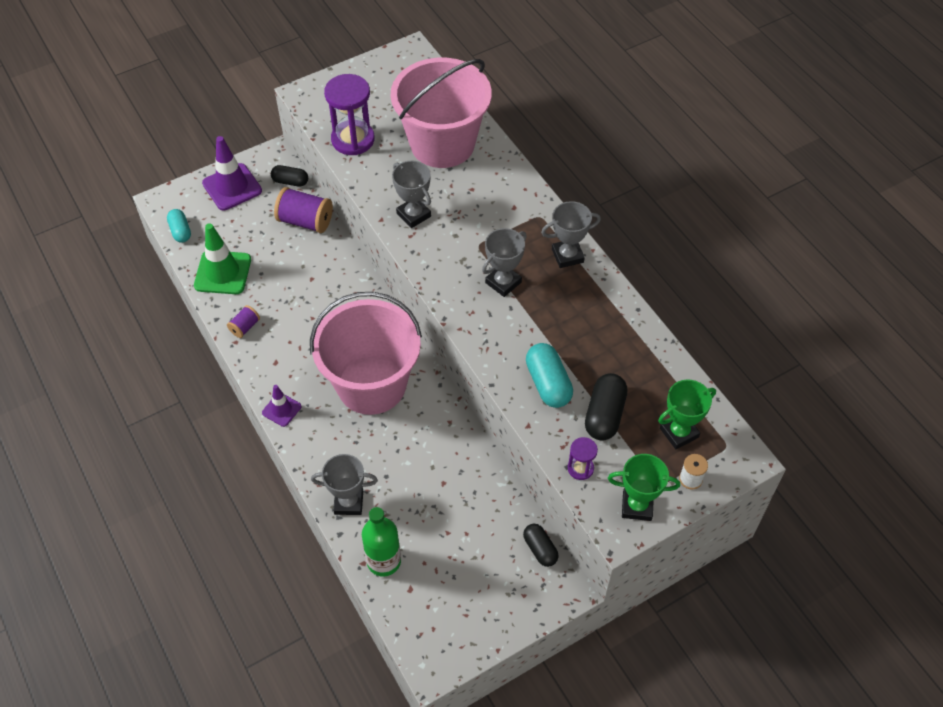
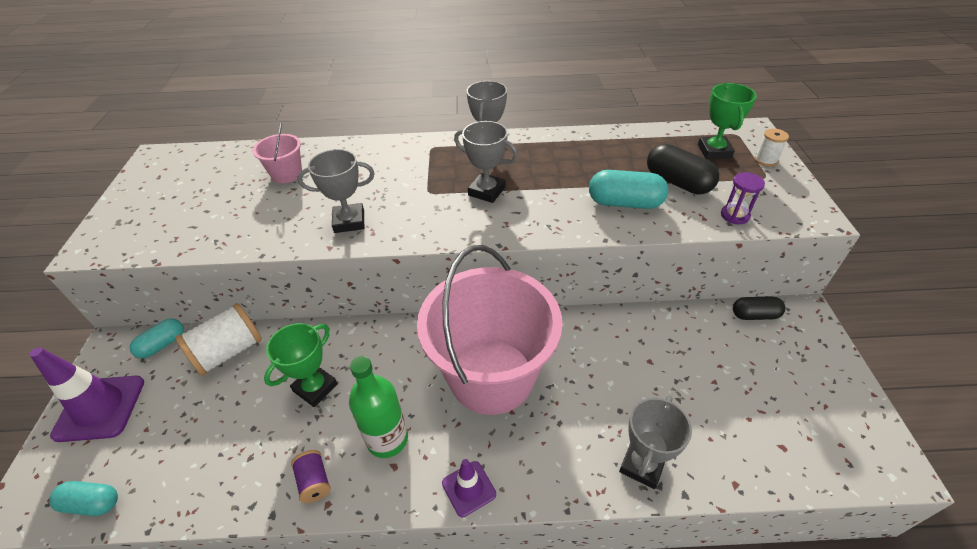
camera: 60 degrees left, 10 degrees down
(223, 273) = (210, 474): green traffic cone -> none
(290, 181) = (162, 345): black capsule -> turquoise capsule
(305, 221) = (228, 352): purple spool -> white spool
(353, 139) = (202, 232): purple hourglass -> none
(384, 561) = (738, 459): green bottle -> green bottle (387, 439)
(442, 144) = (287, 174): pink bucket -> pink bucket, size x0.42
(503, 282) = (486, 191): grey trophy -> grey trophy turned 45 degrees counterclockwise
(637, 506) = (788, 197): green trophy -> green trophy (315, 388)

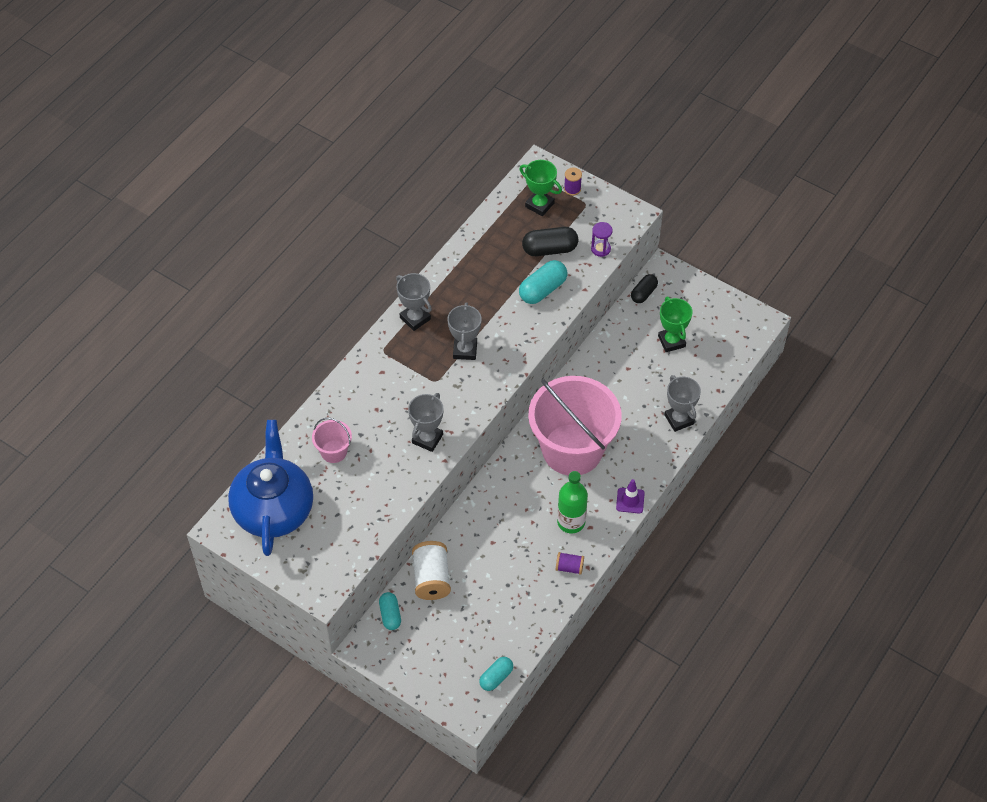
camera: 55 degrees left, 10 degrees up
(100, 408) = (421, 662): purple traffic cone -> none
(193, 173) = (274, 509): none -> blue teapot
(315, 388) = (504, 542): green trophy -> green trophy (671, 341)
(486, 191) = (465, 350): grey trophy -> grey trophy turned 60 degrees counterclockwise
(765, 160) = (572, 189): white spool -> purple spool

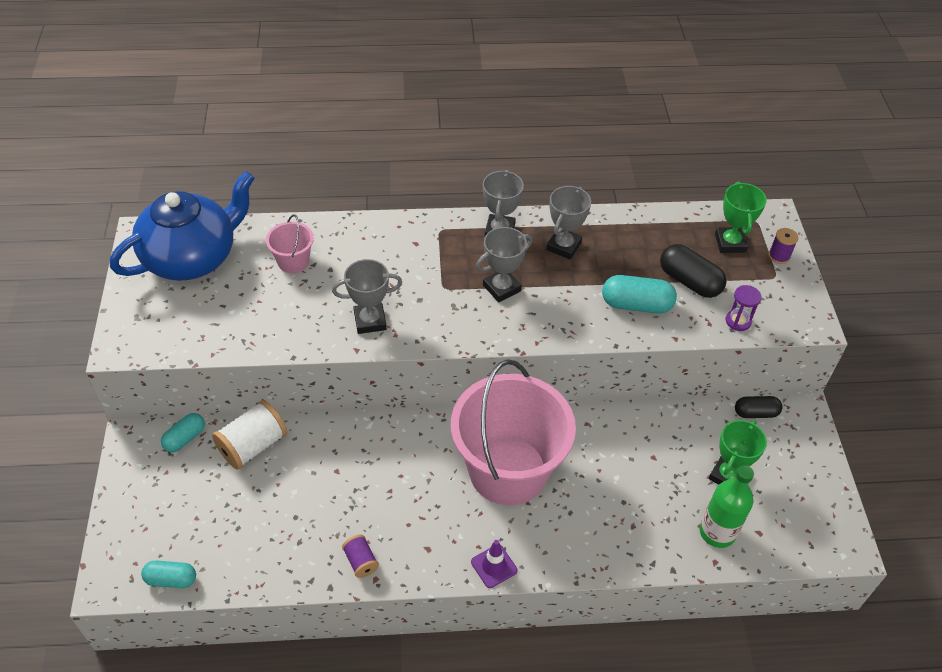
camera: 50 degrees right, 5 degrees down
(571, 522) = (419, 526): green bottle -> green bottle (717, 532)
(679, 419) = (639, 547): grey trophy -> grey trophy (563, 246)

